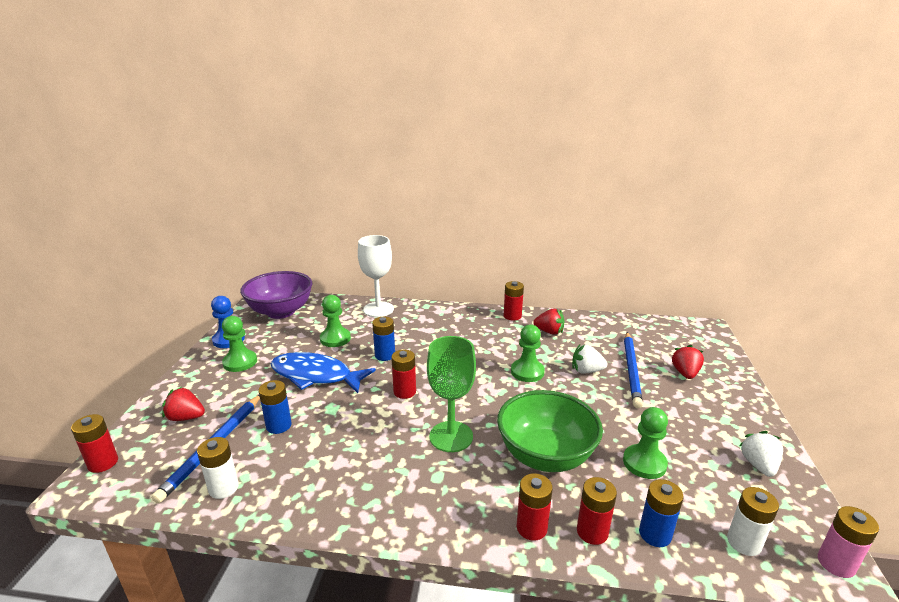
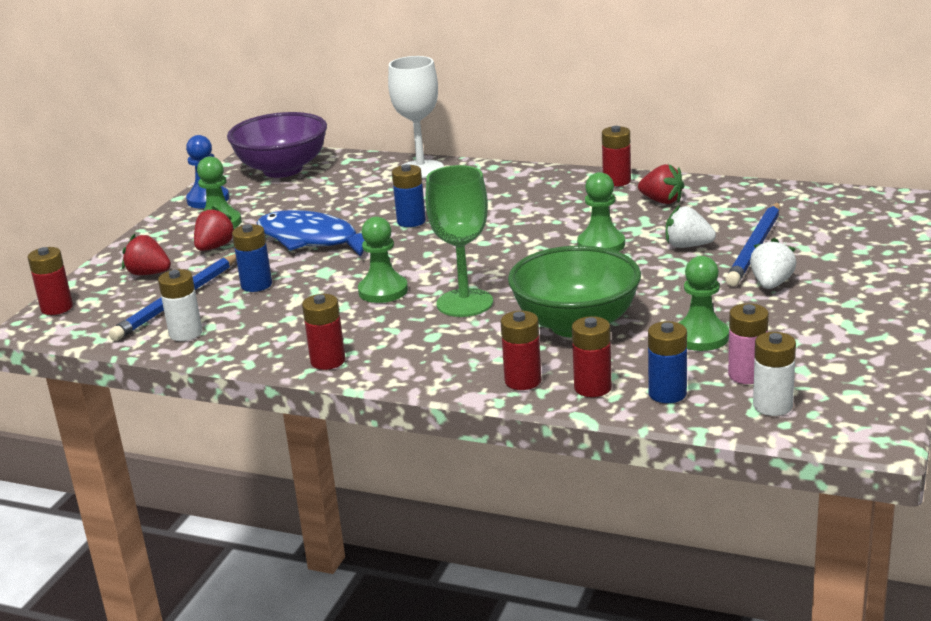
camera: 15 degrees right, 0 degrees up
(335, 339) = (349, 202): green pawn -> green pawn (383, 291)
(404, 392) = (423, 259): red battery -> red battery (328, 361)
(685, 373) = (834, 253): red strawberry -> red strawberry (215, 247)
(758, 465) = (855, 346): white strawberry -> white strawberry (771, 284)
(836, 563) = (872, 427): pink battery -> pink battery (747, 375)

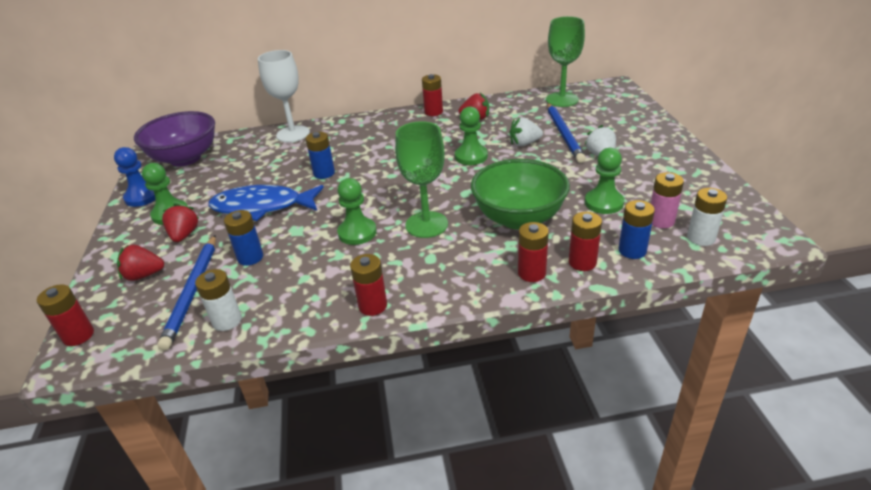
camera: 30 degrees left, 10 degrees up
(811, 204) = (562, 99): none -> green goblet

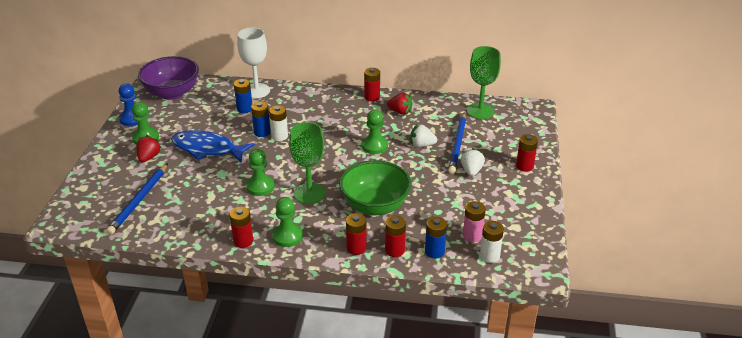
camera: 15 degrees right, 0 degrees up
(78, 335) = (64, 210): red battery -> red battery (524, 166)
(144, 275) = (114, 180): red strawberry -> none
(227, 320) = (152, 226): white battery -> white battery (279, 136)
(250, 257) = (184, 186): blue battery -> blue battery (244, 109)
(604, 203) = (443, 210): green pawn -> green pawn (287, 236)

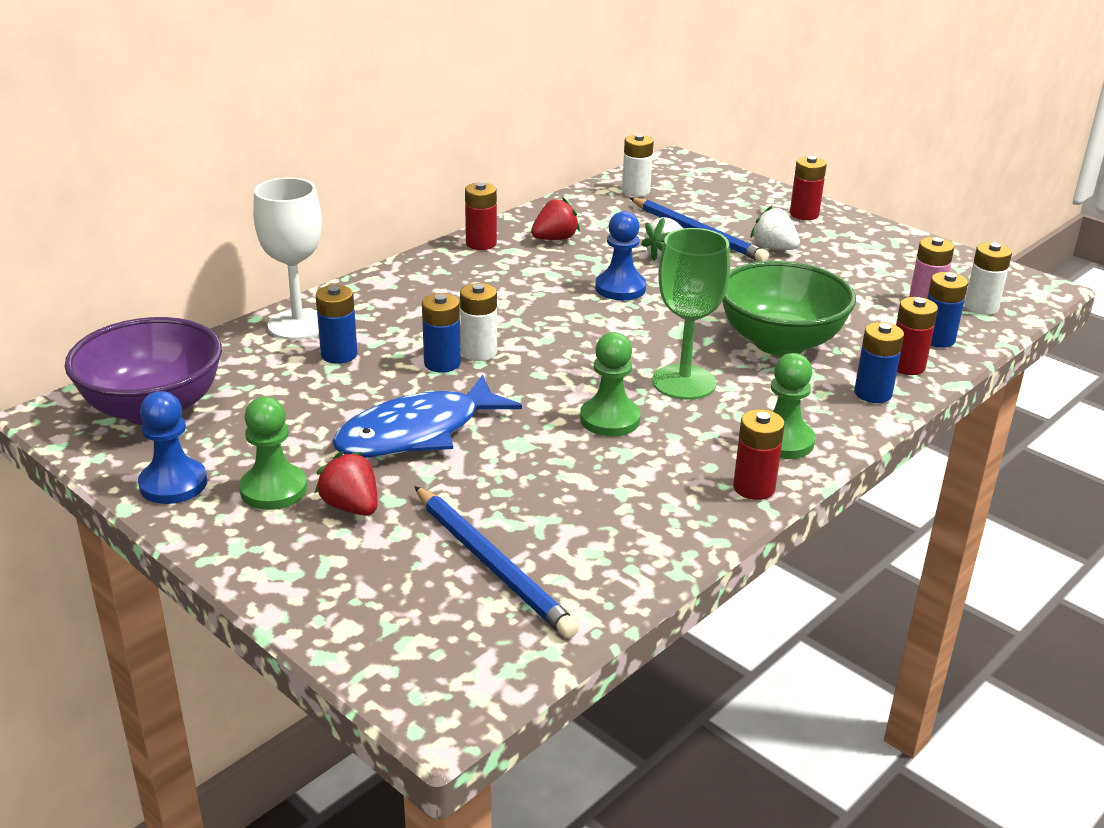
camera: 55 degrees left, 5 degrees down
(356, 248) = (873, 393): red battery -> blue battery
(374, 146) = (620, 288): green pawn -> blue pawn
(480, 111) = (636, 191): green goblet -> white battery

